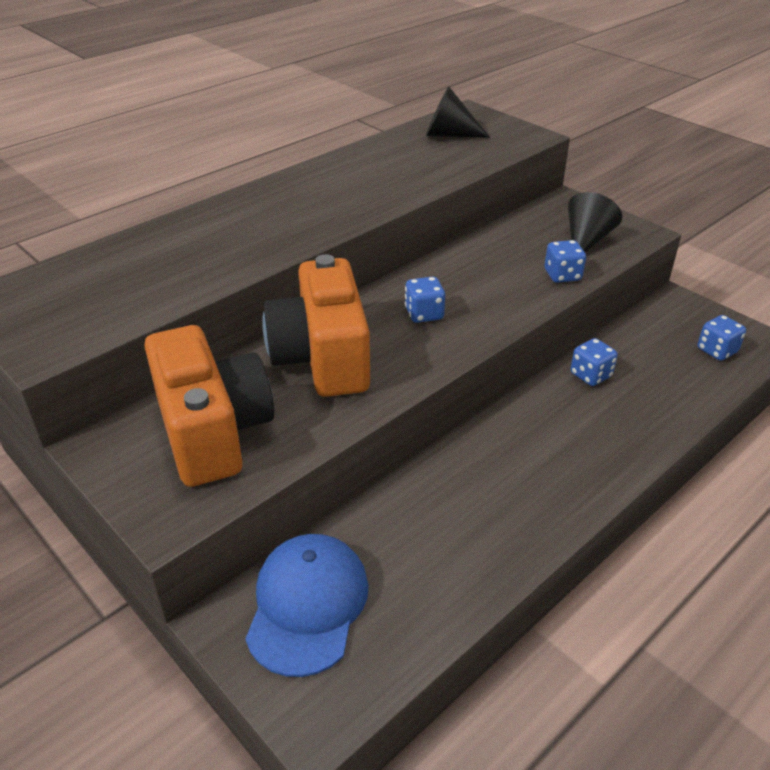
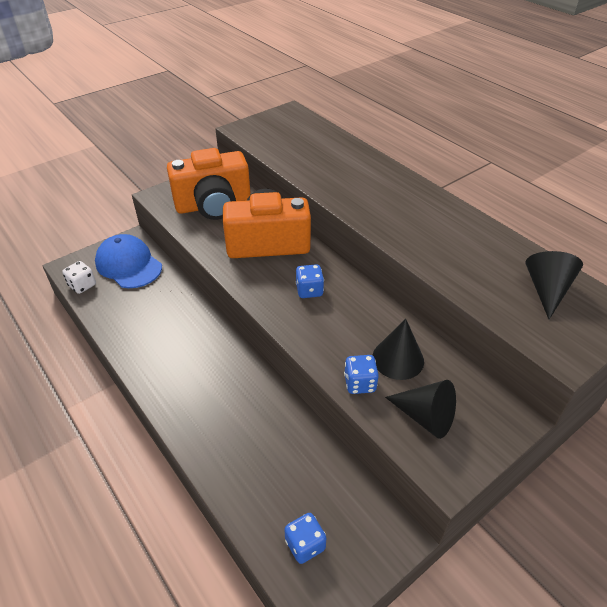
camera: 95 degrees right, 5 degrees up
(307, 605) = (128, 265): blue cap -> blue cap turned 150 degrees counterclockwise
(376, 672) = (82, 285): none -> white dice
(518, 253) = (398, 359): none -> black cone
(590, 375) = (281, 424): blue dice -> none

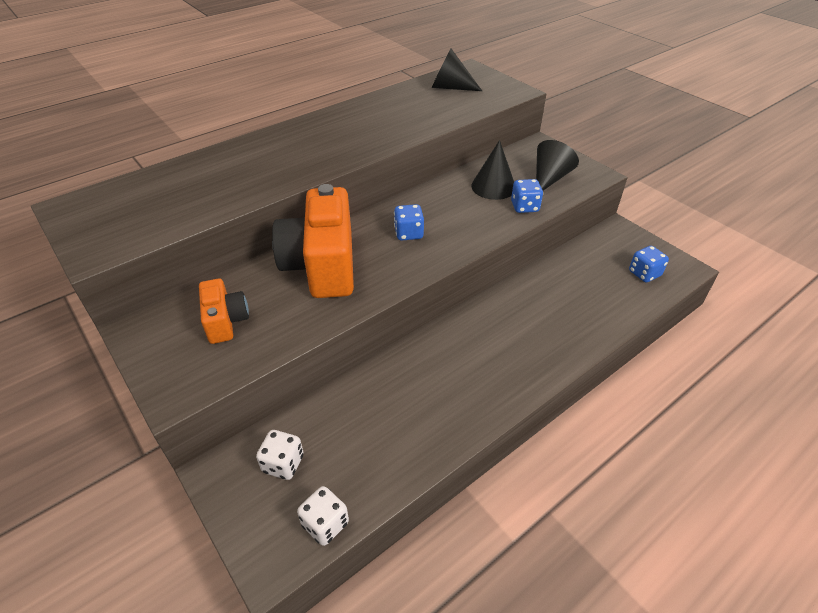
camera: 90 degrees left, 0 degrees up
(128, 265) = (283, 463): blue cap -> white dice
(213, 205) = (226, 321): orange camera -> orange camera, size x0.52

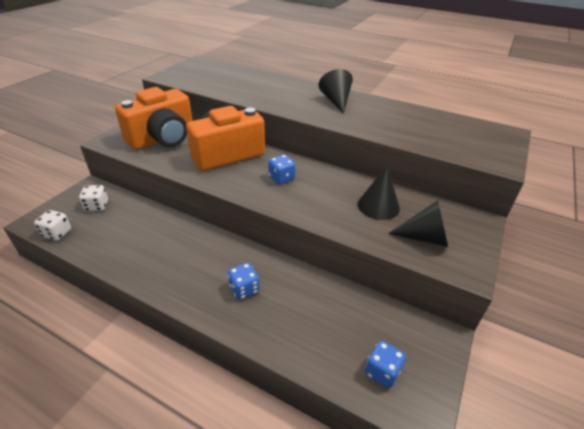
camera: 65 degrees right, 5 degrees down
(226, 321) = (163, 139): orange camera -> orange camera, size x1.94
(450, 87) = (458, 130): black cone -> black cone (336, 101)
(524, 207) = (363, 230): blue dice -> blue dice (244, 289)

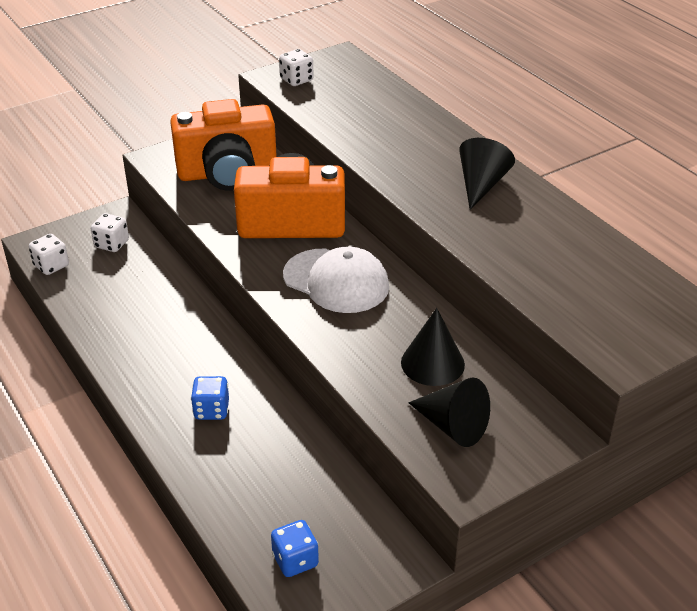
camera: 30 degrees right, 0 degrees up
(182, 75) = (296, 80): none -> white dice
(281, 178) = (336, 281): blue dice -> white cap

